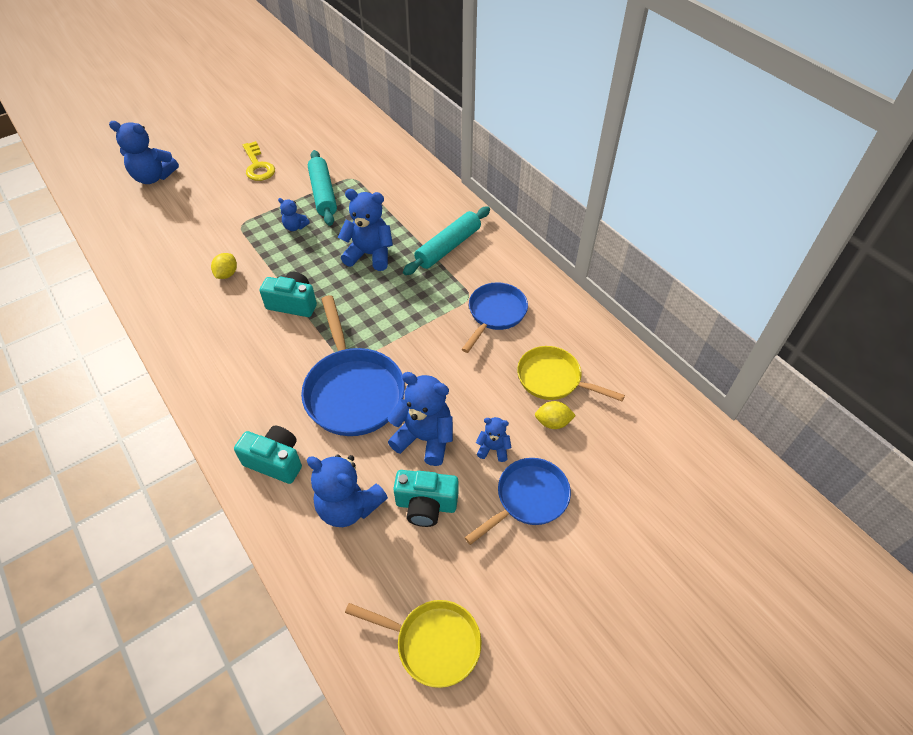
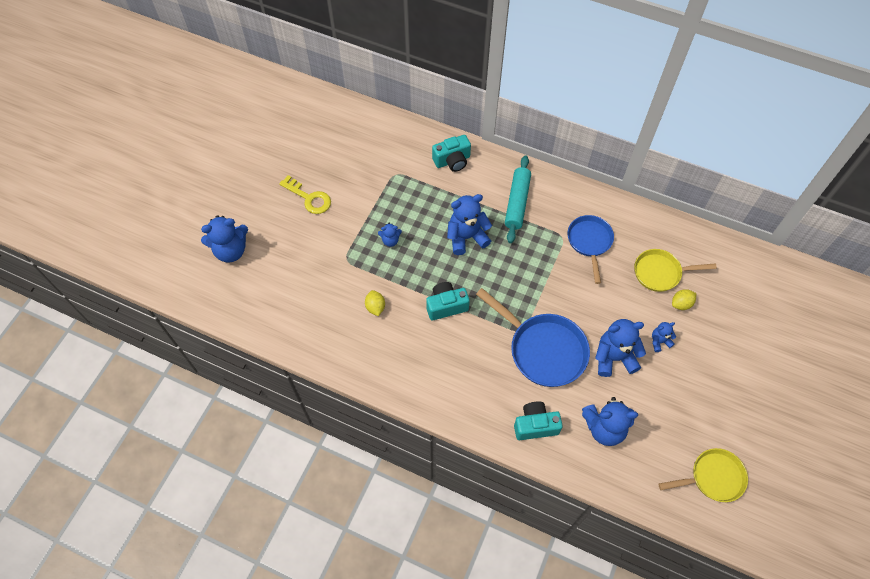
camera: 30 degrees left, 10 degrees up
(323, 194) = (386, 200): turquoise rolling pin -> none
(426, 505) = (648, 400): turquoise camera -> turquoise camera (452, 161)
(528, 498) = (702, 362): blue pan -> none

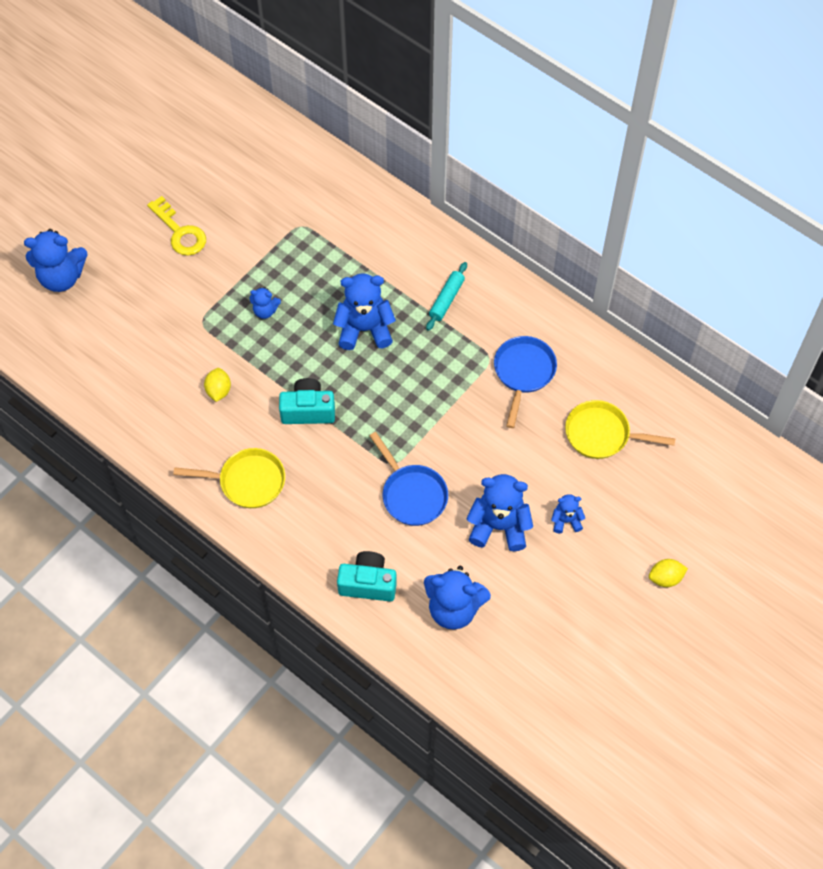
camera: 15 degrees right, 0 degrees up
(452, 161) = (381, 224): turquoise camera -> none
(517, 203) = (446, 299): turquoise rolling pin -> turquoise rolling pin, size x0.62
(543, 350) = (412, 494): blue pan -> blue pan, size x0.64
(681, 304) = (613, 480): yellow lemon -> yellow lemon (665, 578)
(713, 477) = (568, 702): yellow pan -> yellow pan (247, 481)

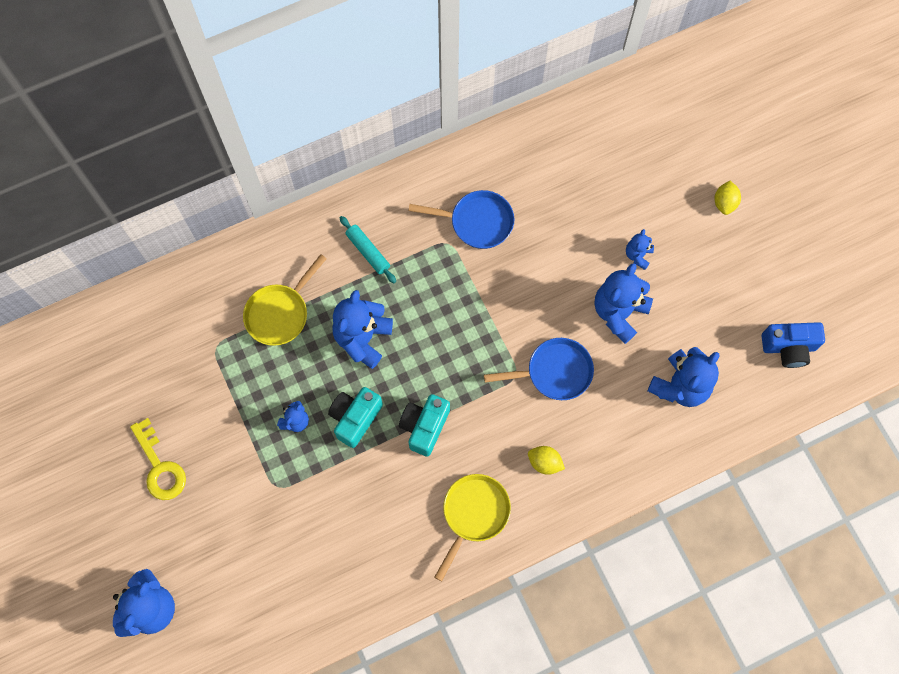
camera: 65 degrees left, 10 degrees up
(180, 232) = (159, 466): yellow key -> yellow key turned 75 degrees clockwise
(218, 390) = (362, 501): yellow lemon -> yellow lemon (544, 462)
(368, 583) = (625, 449): turquoise camera -> turquoise camera (355, 418)
(523, 373) = (477, 222): blue pan -> blue pan turned 150 degrees clockwise
(544, 694) = (788, 347): none -> blue camera
(602, 434) = (569, 187): yellow pan -> yellow pan (280, 313)

